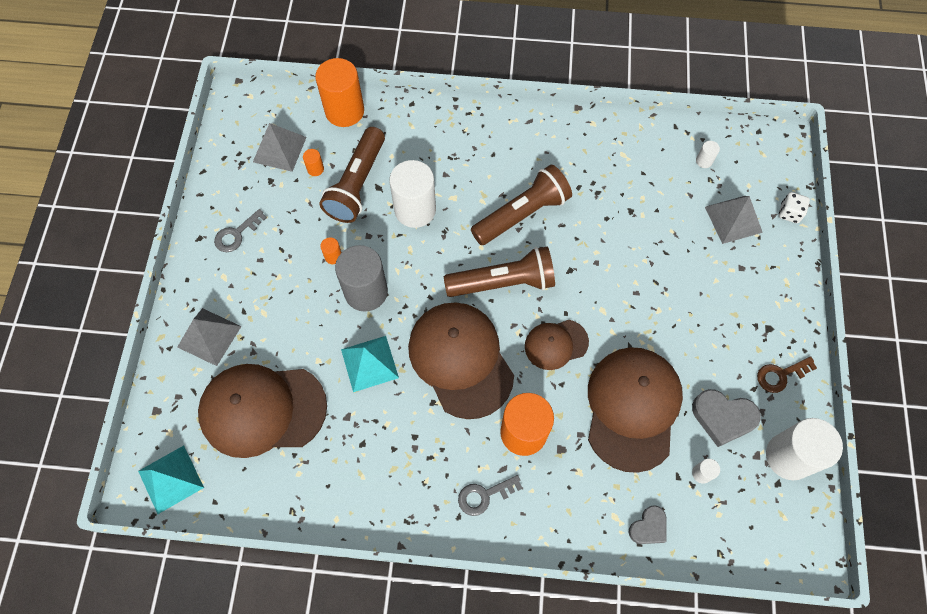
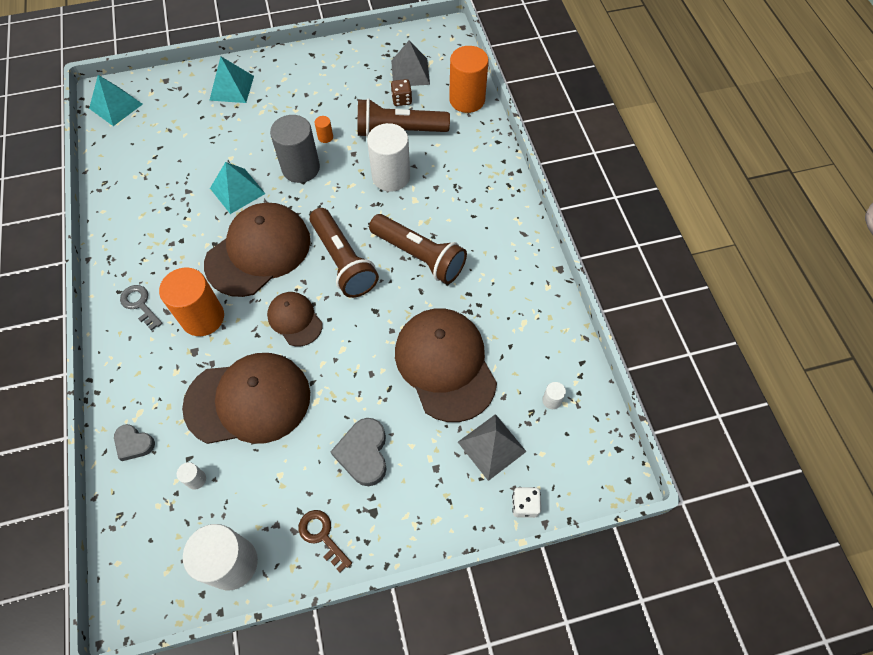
camera: 70 degrees right, 5 degrees down
(209, 336) = (232, 88): grey pyramid -> turquoise pyramid
(236, 234) = (323, 73): grey key -> none
(262, 410) = (181, 138): brown cap -> brown cap (445, 364)
(315, 169) = (402, 100): orange cylinder -> brown dice
(723, 417) = (259, 487): grey heart -> grey heart (363, 453)

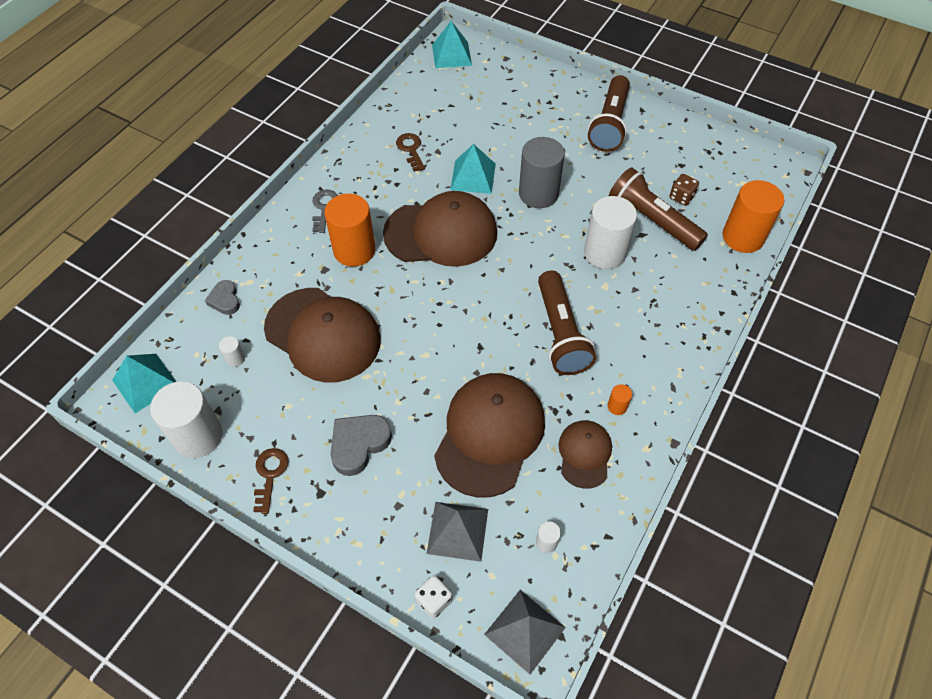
camera: 45 degrees right, 5 degrees down
(164, 205) = (411, 149): none -> brown key
(232, 88) = (549, 95): turquoise pyramid -> turquoise pyramid (145, 382)
(295, 319) = (414, 304): brown cap -> brown cap (584, 454)
(325, 137) = (583, 183): orange cylinder -> orange cylinder (617, 406)
(343, 261) = (495, 290): brown flashlight -> brown flashlight (609, 124)
(410, 72) = (714, 179): grey pyramid -> grey pyramid (525, 631)

